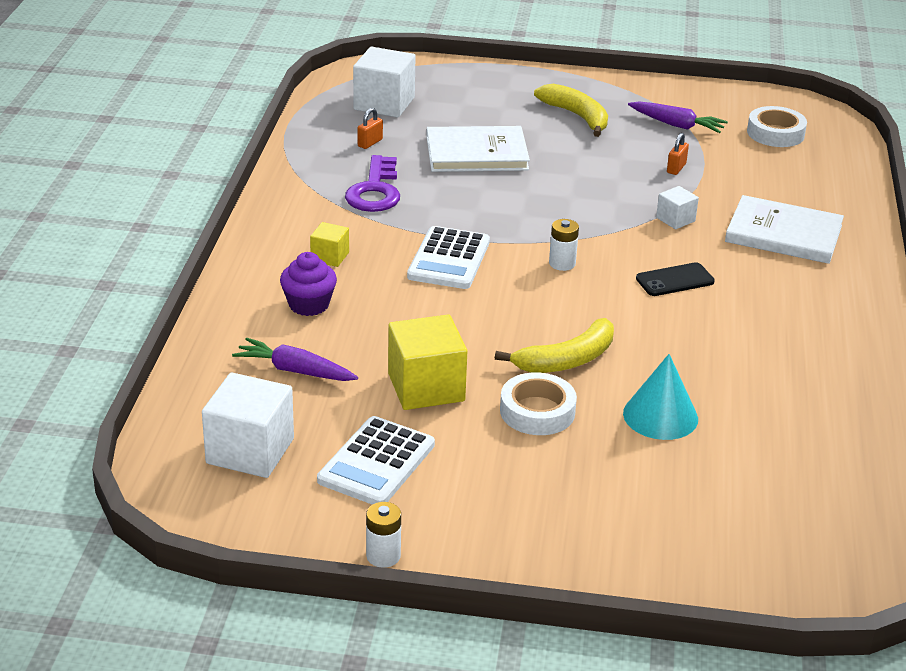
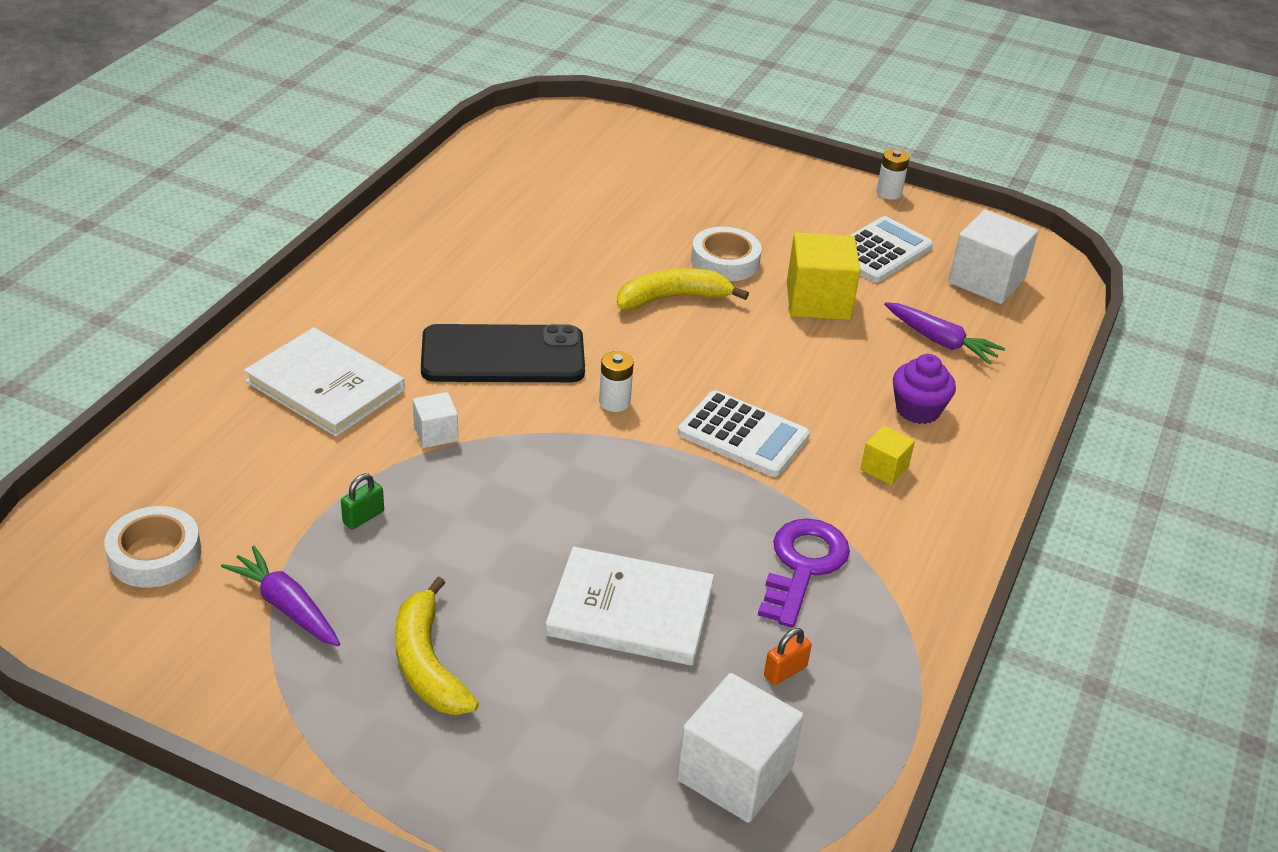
camera: 165 degrees left, 5 degrees up
(449, 259) = (743, 435): white calculator -> white calculator turned 90 degrees clockwise
(660, 416) = (618, 236): turquoise cone -> none
(675, 280) = (503, 355): black phone -> black phone, size x1.94
(676, 168) = (363, 517): orange padlock -> green padlock

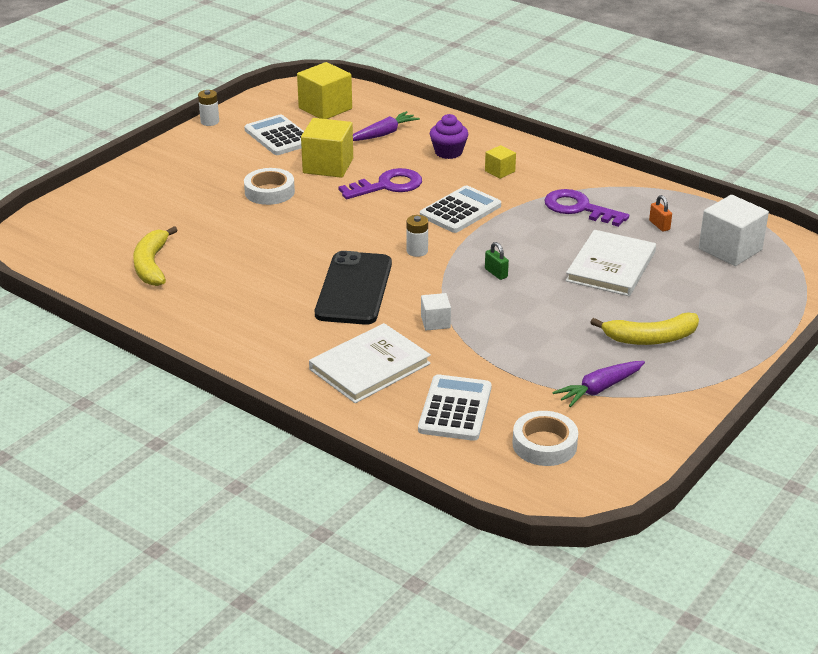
camera: 75 degrees left, 5 degrees down
(235, 466) = (455, 409): none -> white calculator
(363, 517) = (517, 356): green padlock -> green padlock (496, 273)
(672, 298) = (307, 217): yellow banana -> yellow banana (152, 265)
(786, 359) = (387, 186): none -> purple key
(986, 281) = (325, 108): white cube -> yellow cube

